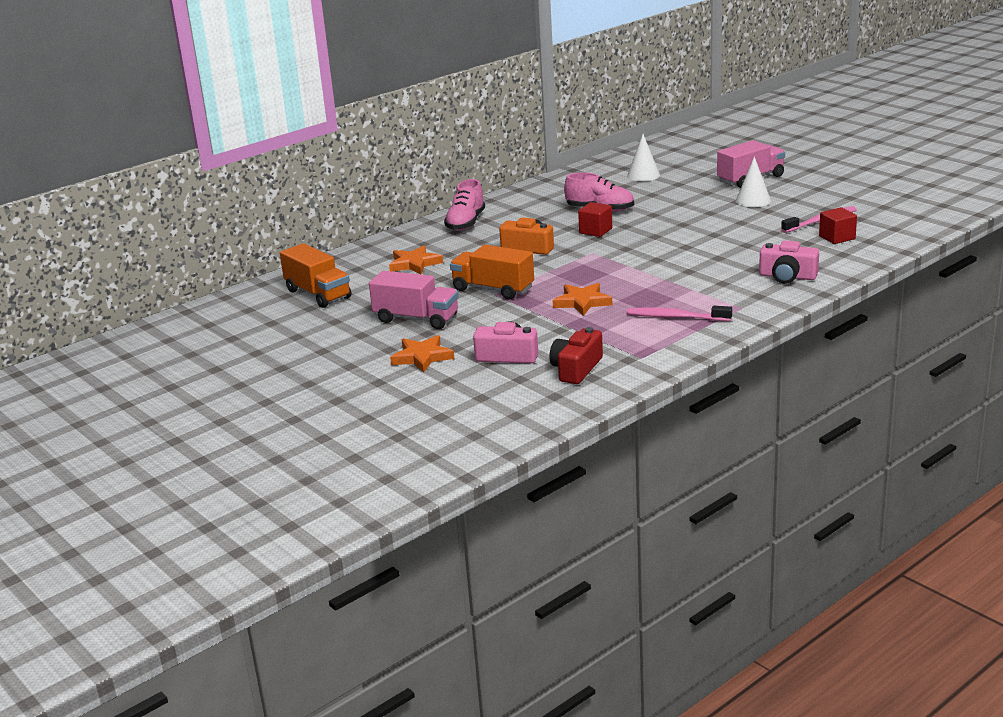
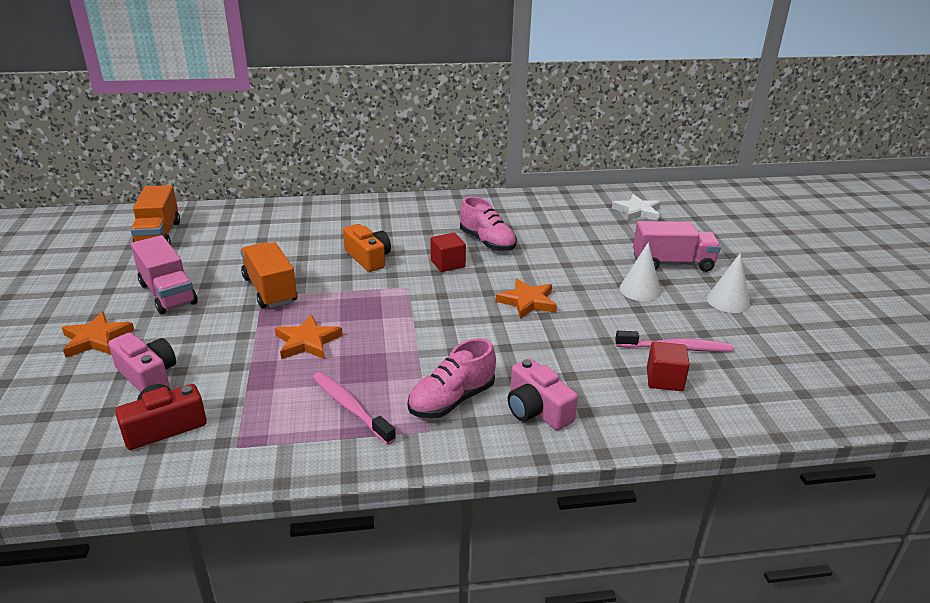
camera: 30 degrees right, 5 degrees up
(414, 264) = (266, 236): orange star -> orange star (527, 302)
(466, 223) = (366, 212): pink shoe -> pink shoe (452, 400)
(643, 175) = (578, 220): white cone -> white cone (728, 301)
(676, 156) = (637, 211): none -> white star

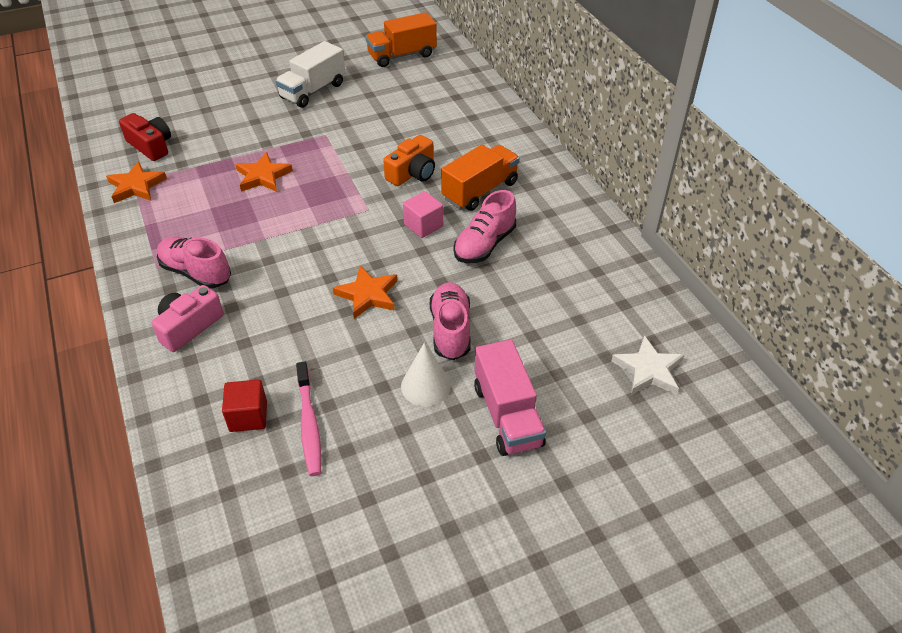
camera: 75 degrees right, 15 degrees up
(96, 339) = (245, 84): orange star -> orange star (136, 186)
(148, 375) = (206, 120): pink camera -> none
(168, 294) = (313, 91): pink truck -> white truck
(270, 290) = (335, 135): orange truck -> orange truck (480, 191)
(350, 407) = (180, 221): pink toothbrush -> none
(448, 264) = (423, 225): red cube -> pink cube
(582, 271) = (450, 330): none -> pink shoe
(728, 301) = (429, 476): white cone -> none

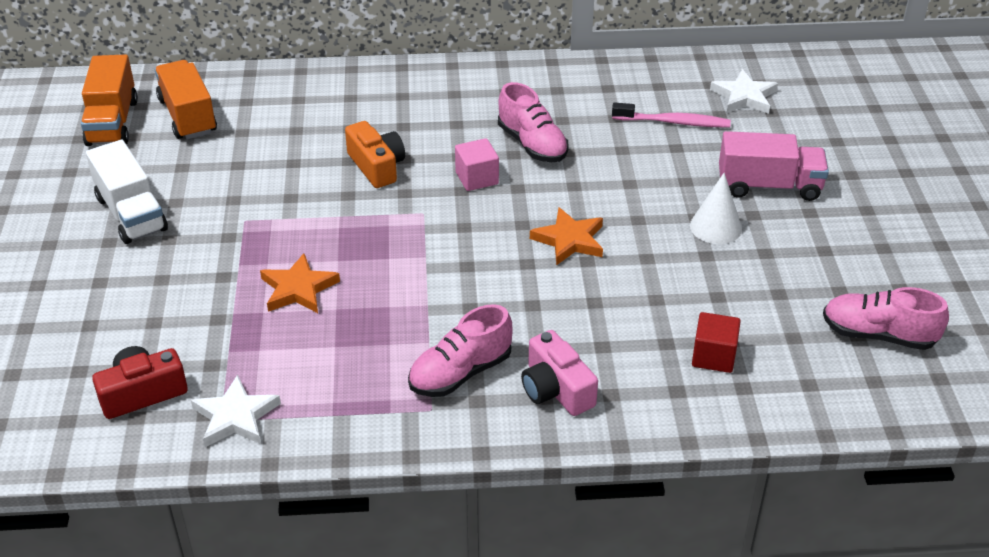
camera: 70 degrees left, 5 degrees down
(136, 186) = (235, 416): orange star -> white star
(309, 424) = (739, 313): pink toothbrush -> pink toothbrush (673, 122)
(450, 330) = (648, 195): pink shoe -> pink shoe (878, 335)
(480, 191) = (441, 126): orange truck -> orange truck (188, 116)

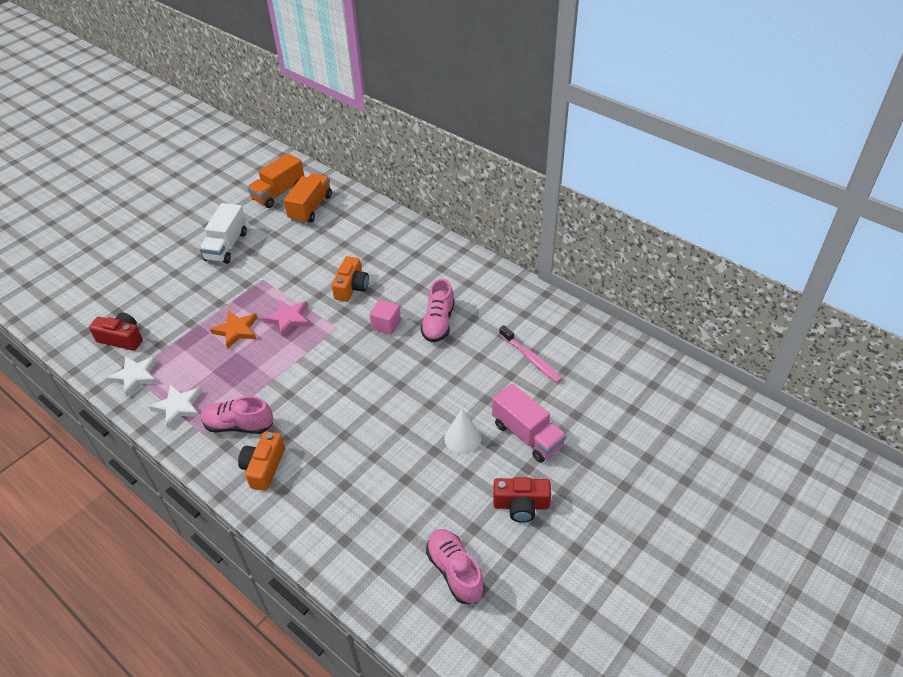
camera: 45 degrees right, 5 degrees up
(347, 239) = (288, 318): none -> pink star
(556, 389) = (264, 467): pink camera -> orange camera
(569, 240) = (380, 391): orange star -> none
(713, 356) = (355, 511): red cube -> none
(744, 96) = (595, 369): white star -> white star (178, 407)
(850, 244) = (521, 505): none -> red camera

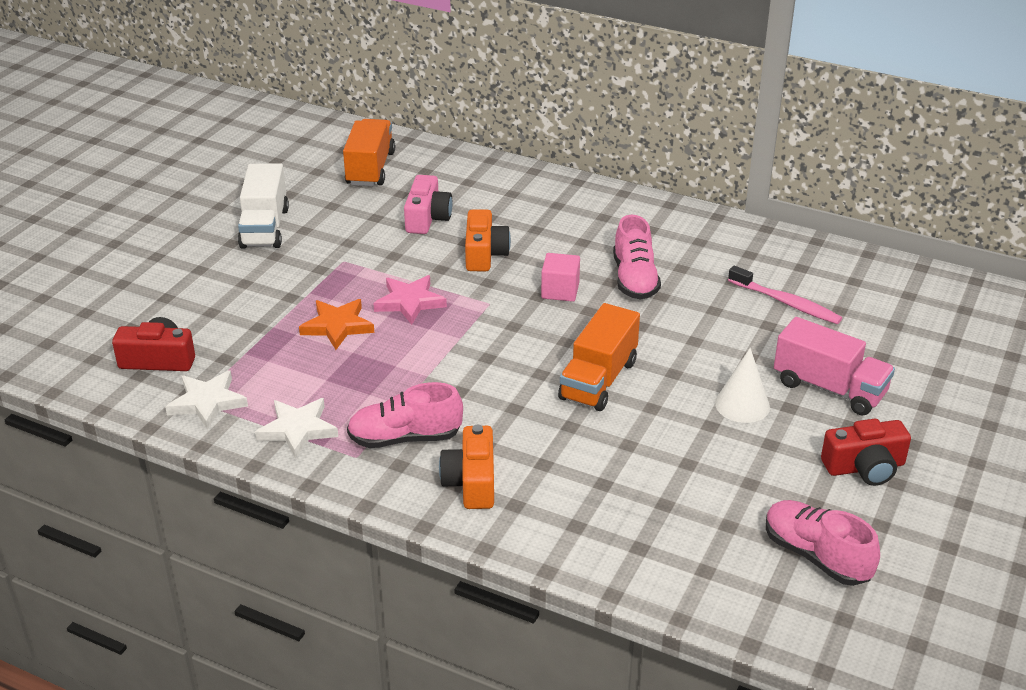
camera: 15 degrees left, 10 degrees down
(278, 193) = (311, 156): orange truck -> orange truck (598, 380)
(328, 253) = (427, 218): none -> pink camera

